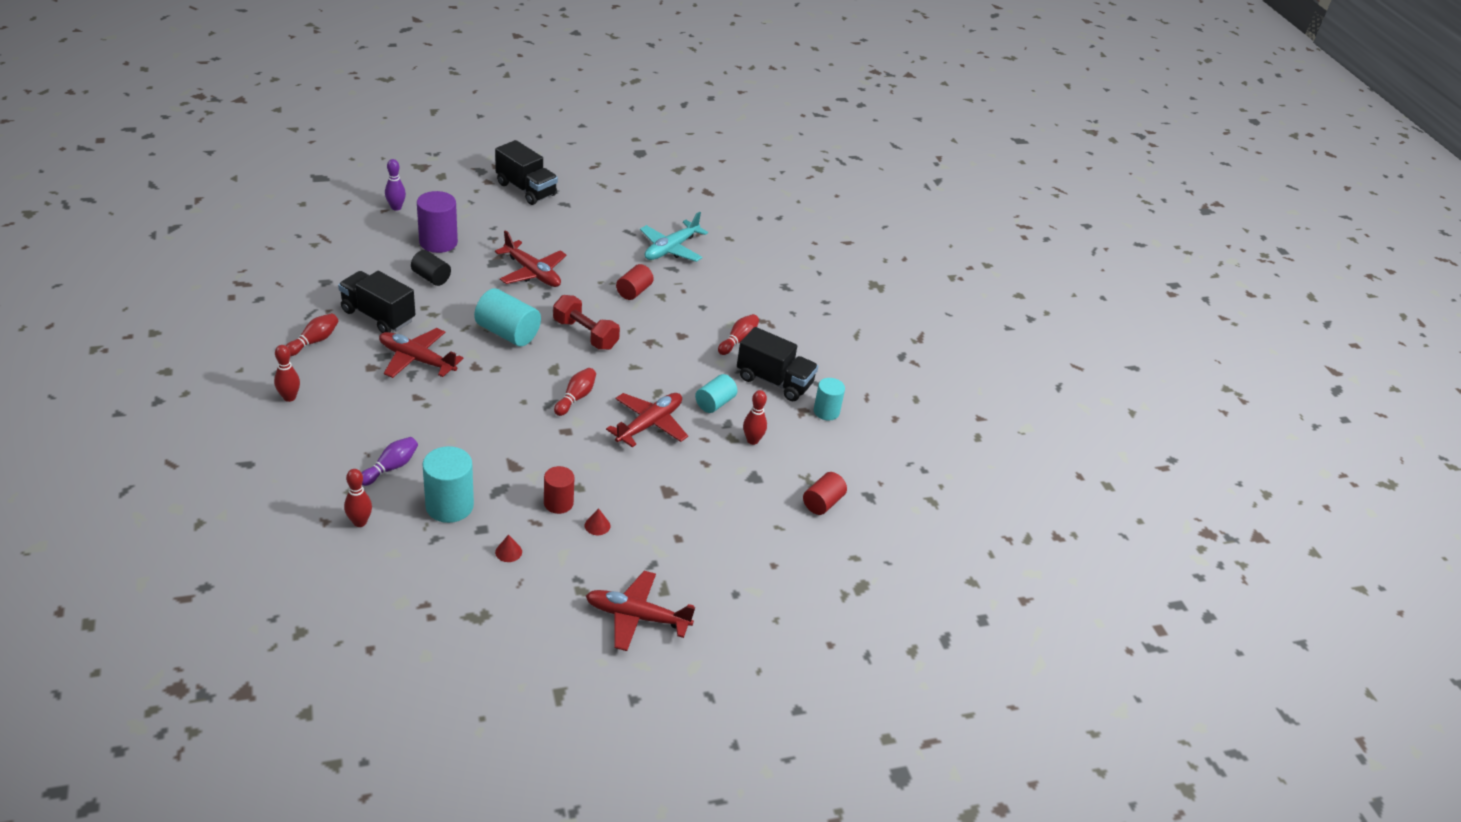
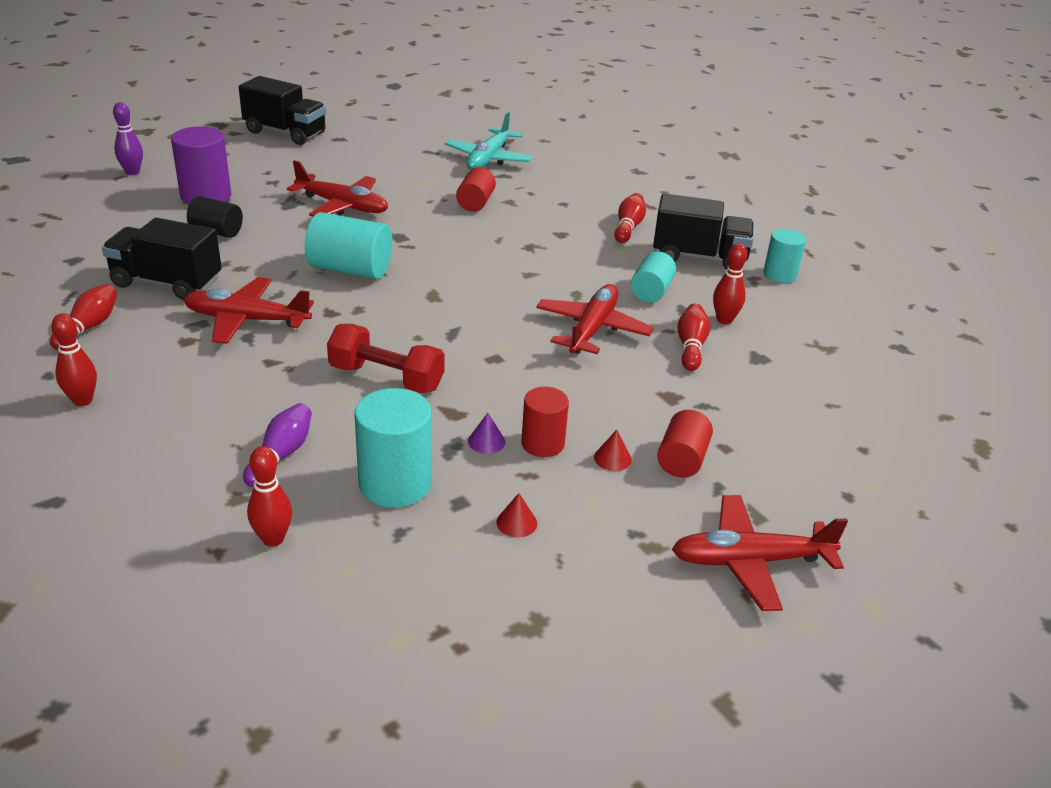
camera: 15 degrees left, 5 degrees down
(523, 492) = (486, 441): none -> purple cone
(575, 398) = (481, 320): red bowling pin -> red bowling pin (691, 347)
(585, 334) = (447, 253): red dumbbell -> red dumbbell (386, 378)
(822, 503) = (857, 366): red cylinder -> red cylinder (682, 460)

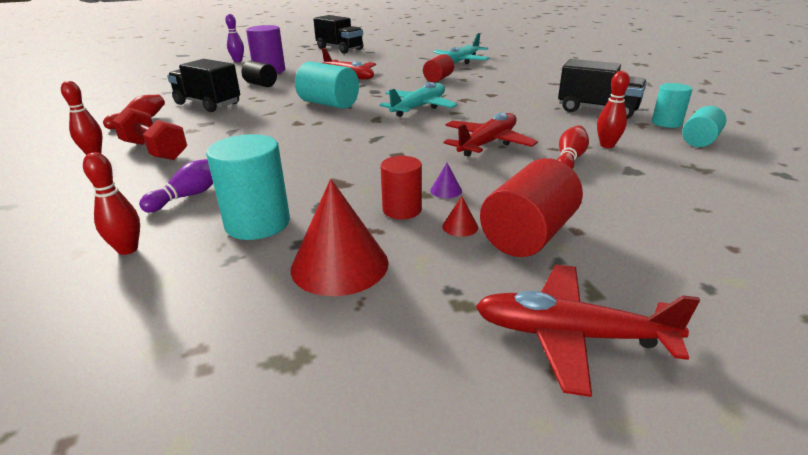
camera: 20 degrees right, 5 degrees down
(246, 320) = (239, 123): red plane -> none
(386, 378) = (306, 159): red dumbbell -> red dumbbell (154, 150)
(478, 268) = (419, 107): none -> turquoise plane
(486, 441) = (354, 203): purple cone -> purple cone (446, 190)
(516, 522) = (339, 265): red cone -> red cone, size x2.43
(628, 227) = (545, 93): red bowling pin -> none
(651, 291) = (548, 126): turquoise cylinder -> turquoise cylinder (699, 140)
(682, 460) = (528, 235): red cylinder -> red cylinder, size x1.58

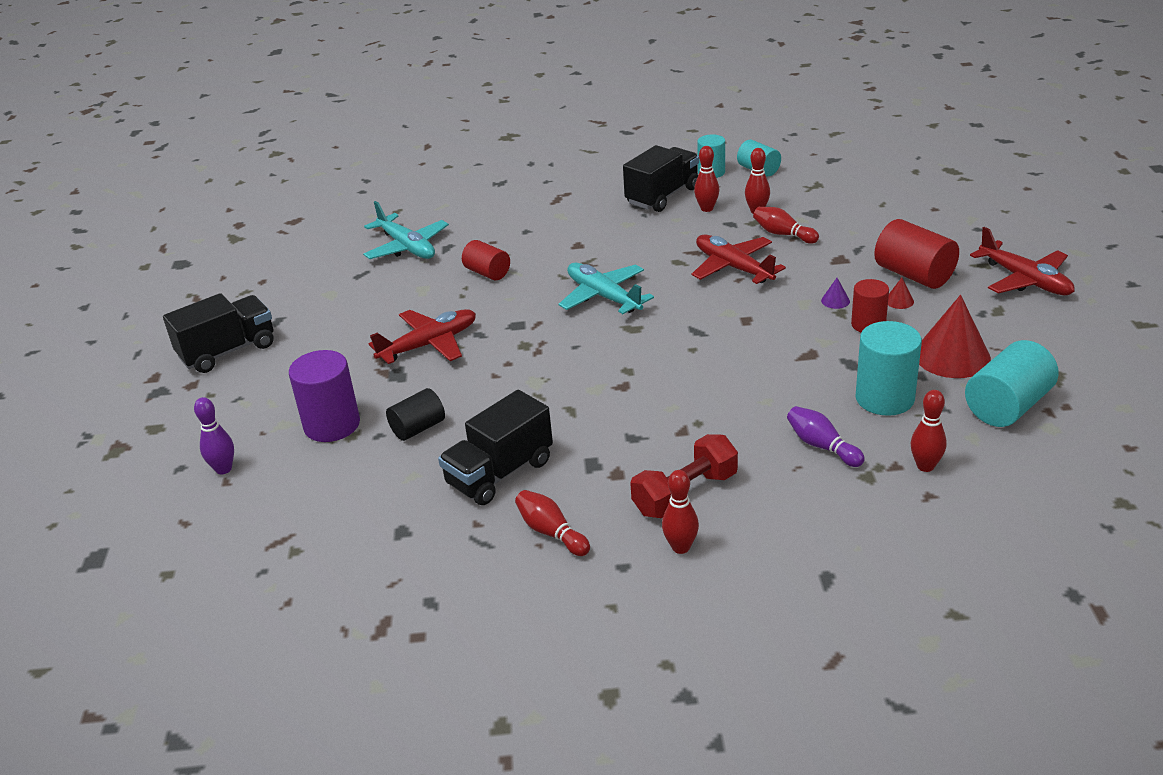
camera: 75 degrees left, 5 degrees up
(329, 104) = (556, 362): turquoise cylinder -> turquoise cylinder (1007, 406)
(570, 335) = (1025, 280): red plane -> red plane turned 60 degrees counterclockwise
(590, 126) = (707, 208): none -> red bowling pin

